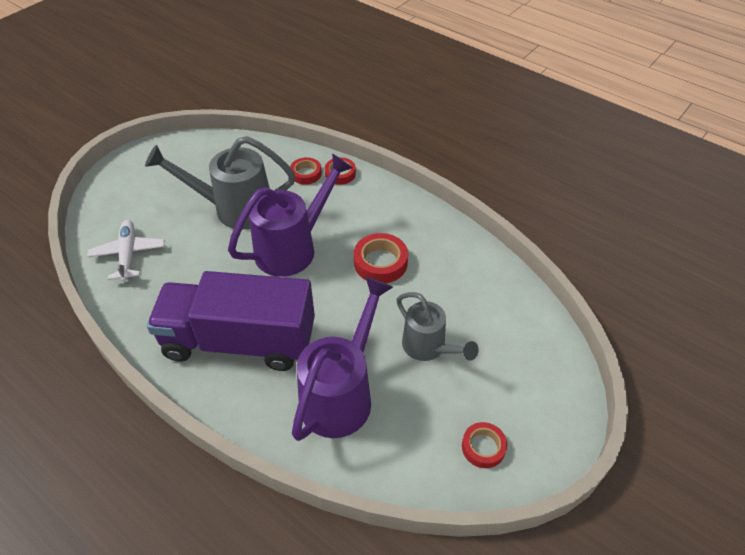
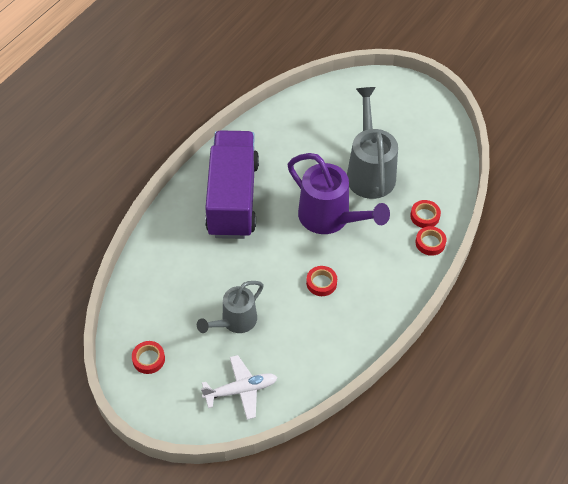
camera: 85 degrees right, 5 degrees up
(128, 254) = (309, 115): white plane -> white plane (241, 390)
(341, 394) = (190, 266): purple watering can -> none
(380, 262) = (321, 283): red tape -> red tape, size x0.65

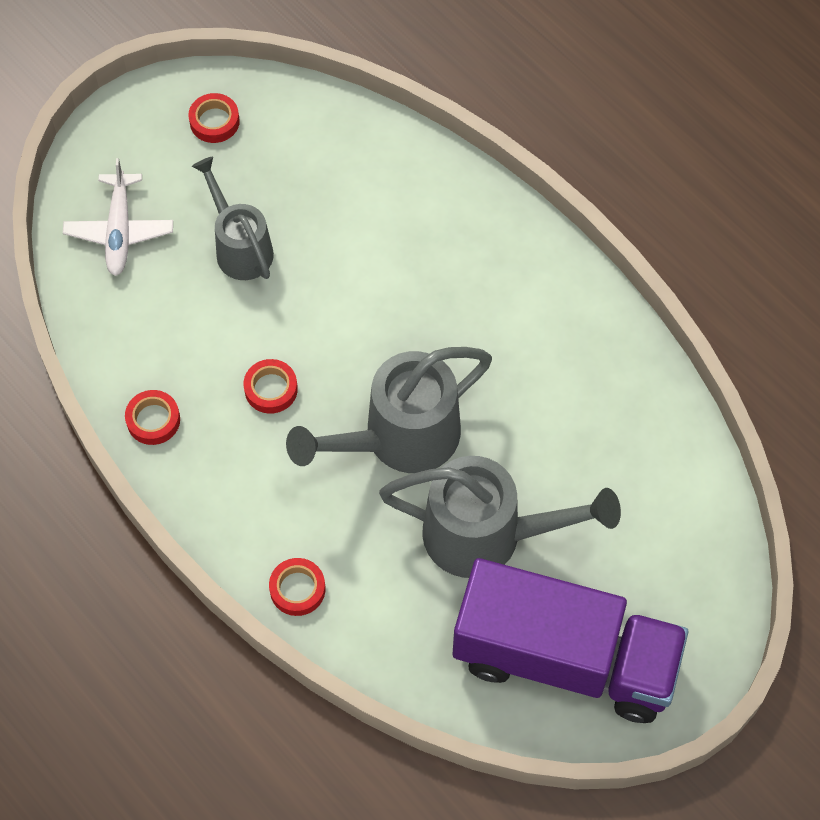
camera: 105 degrees right, 10 degrees up
(233, 198) = (486, 294): purple truck -> purple truck (565, 658)
(330, 218) = (399, 438): purple watering can -> grey watering can
(425, 216) = (358, 599): red tape -> red tape (153, 420)

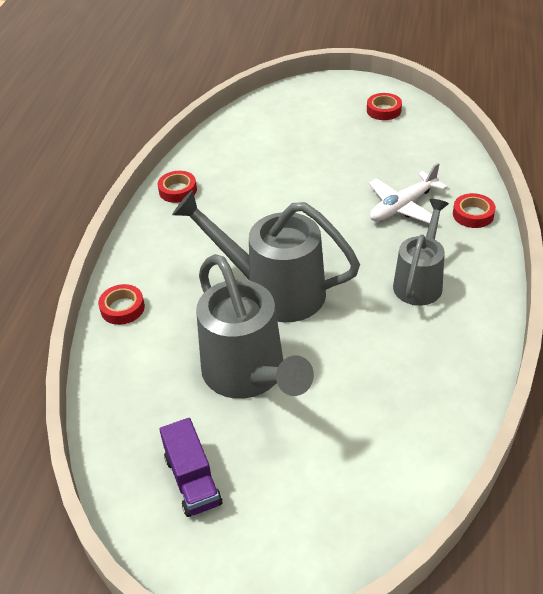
camera: 55 degrees right, 20 degrees down
(120, 231) = (278, 118): white plane -> white plane (402, 206)
(240, 247) = (321, 159): grey watering can -> grey watering can (420, 282)
(271, 389) = (246, 220): red tape -> red tape (473, 214)
(565, 658) = (193, 480): purple truck -> purple truck, size x0.43

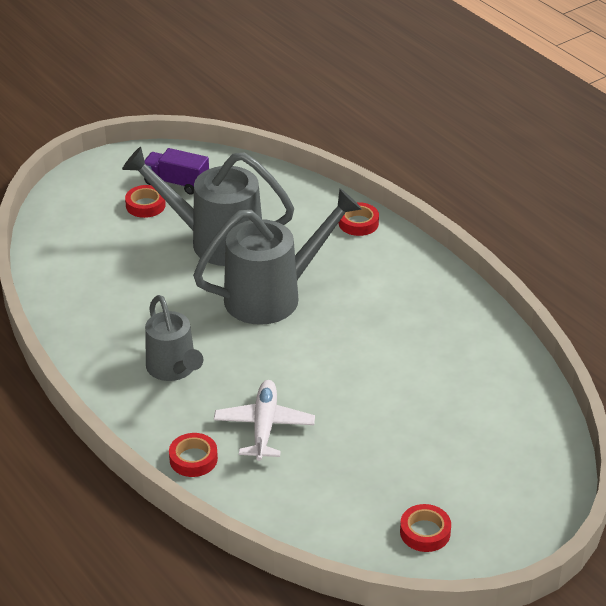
camera: 130 degrees right, 5 degrees down
(178, 190) = (470, 317): red tape -> red tape (145, 205)

